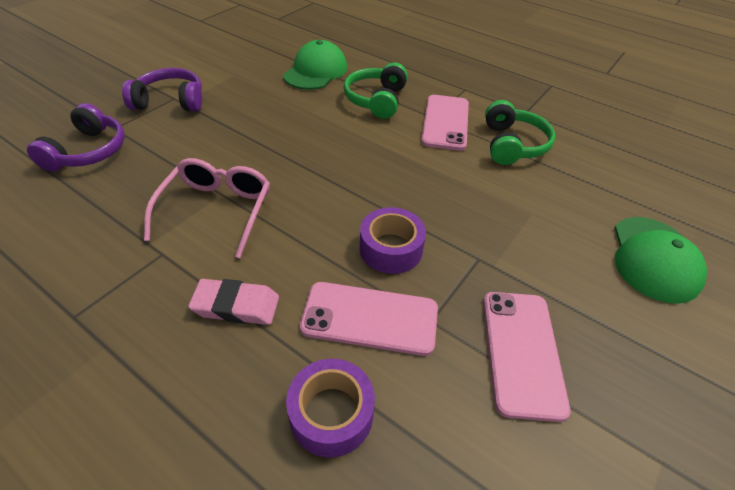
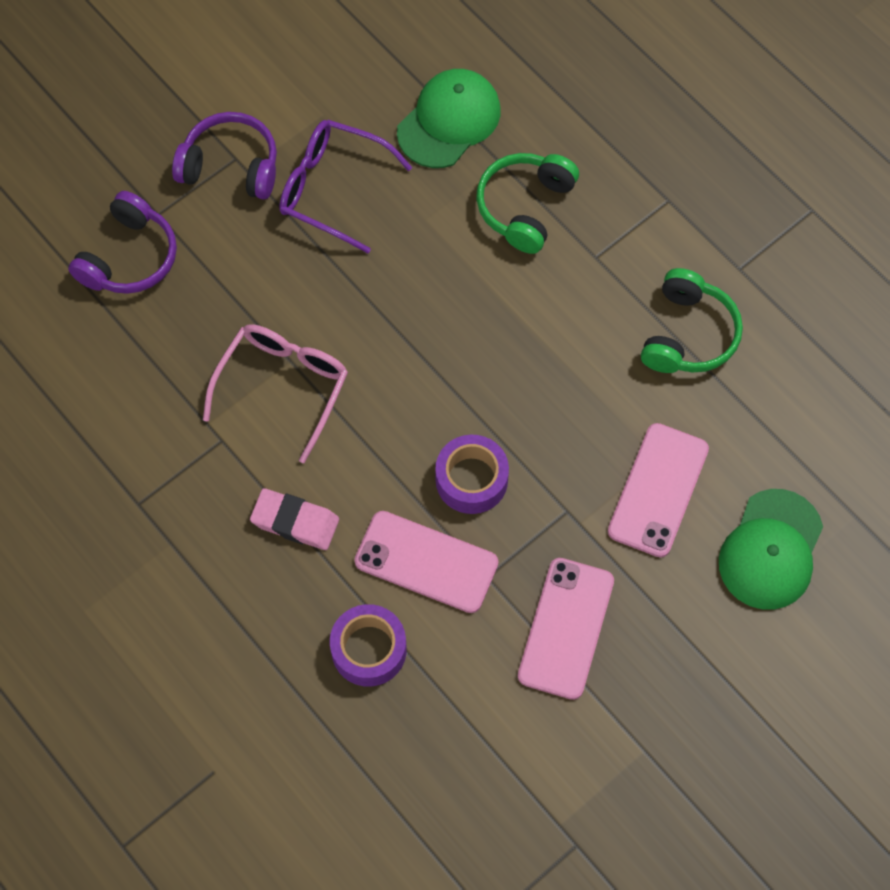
camera: 15 degrees right, 20 degrees up
(244, 105) = (333, 189): none -> purple glasses
(445, 122) = (611, 273): pink phone -> pink phone (658, 490)

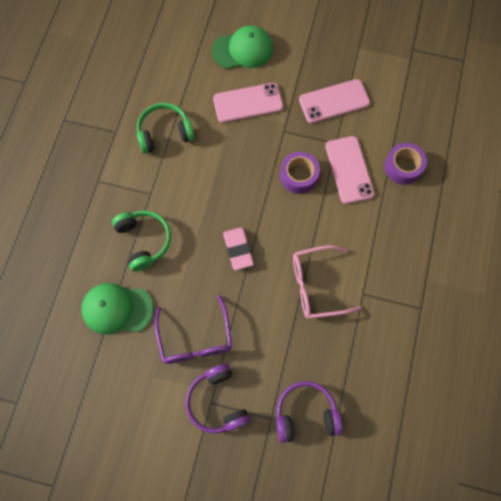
camera: 125 degrees left, 5 degrees up
(295, 522) = (374, 234): pink eraser -> pink eraser (238, 249)
(524, 207) = (144, 241): green headphones -> green headphones turned 105 degrees counterclockwise

